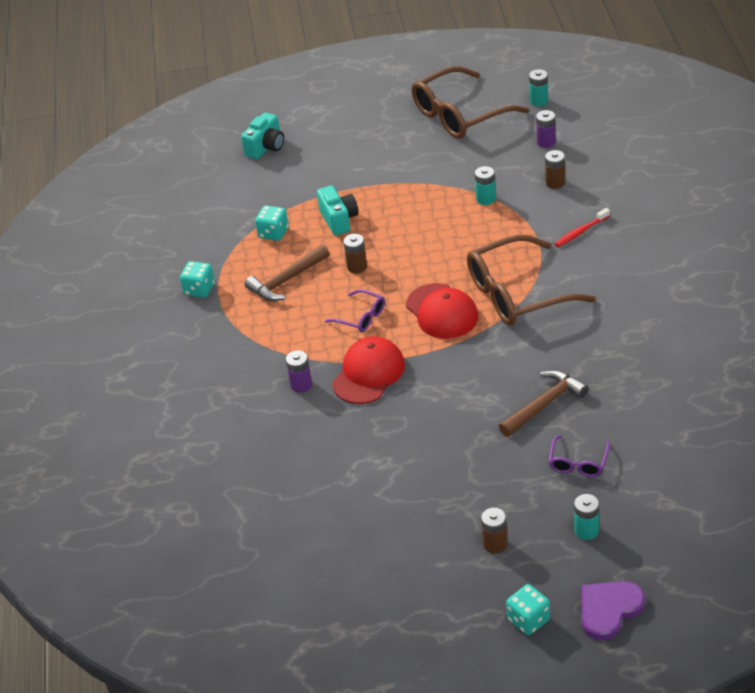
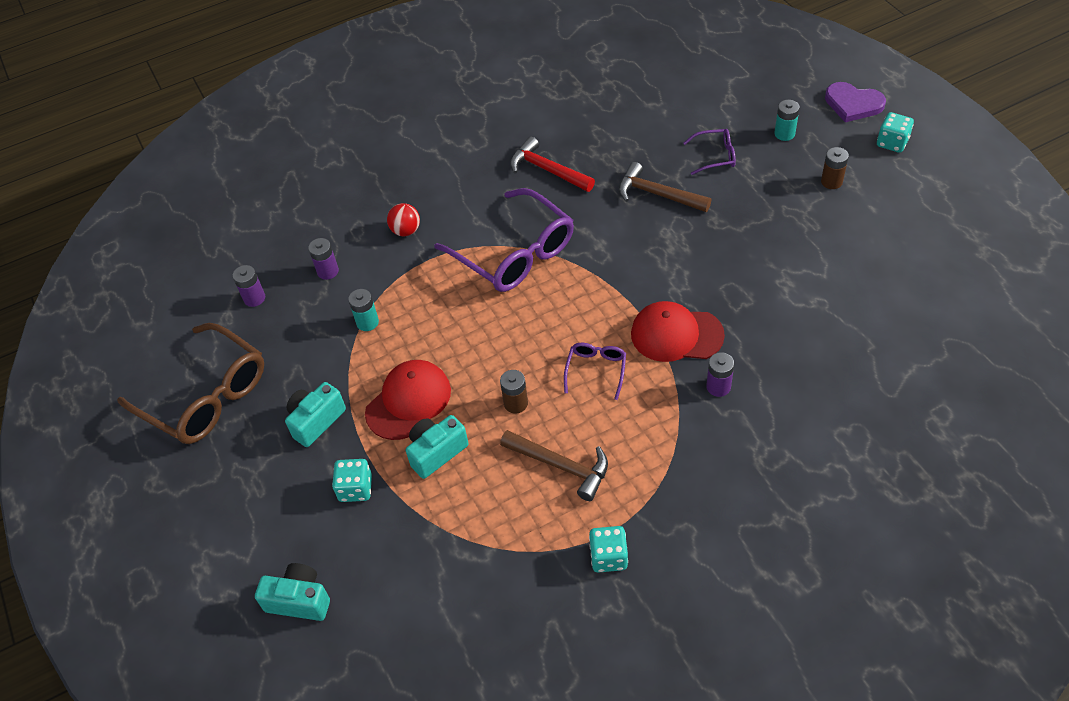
camera: 110 degrees left, 10 degrees up
(273, 233) = (479, 515): turquoise dice -> turquoise dice (356, 488)
(404, 165) = (316, 421): none -> turquoise camera
(442, 311) = (562, 304): red cap -> red cap (408, 401)
(516, 294) = (515, 254): brown glasses -> purple glasses
(539, 101) = (172, 326): turquoise battery -> none
(555, 183) = (328, 271): brown battery -> purple battery
(580, 232) = (406, 231): red toothbrush -> red ball
(617, 335) = (547, 170): none -> red hammer

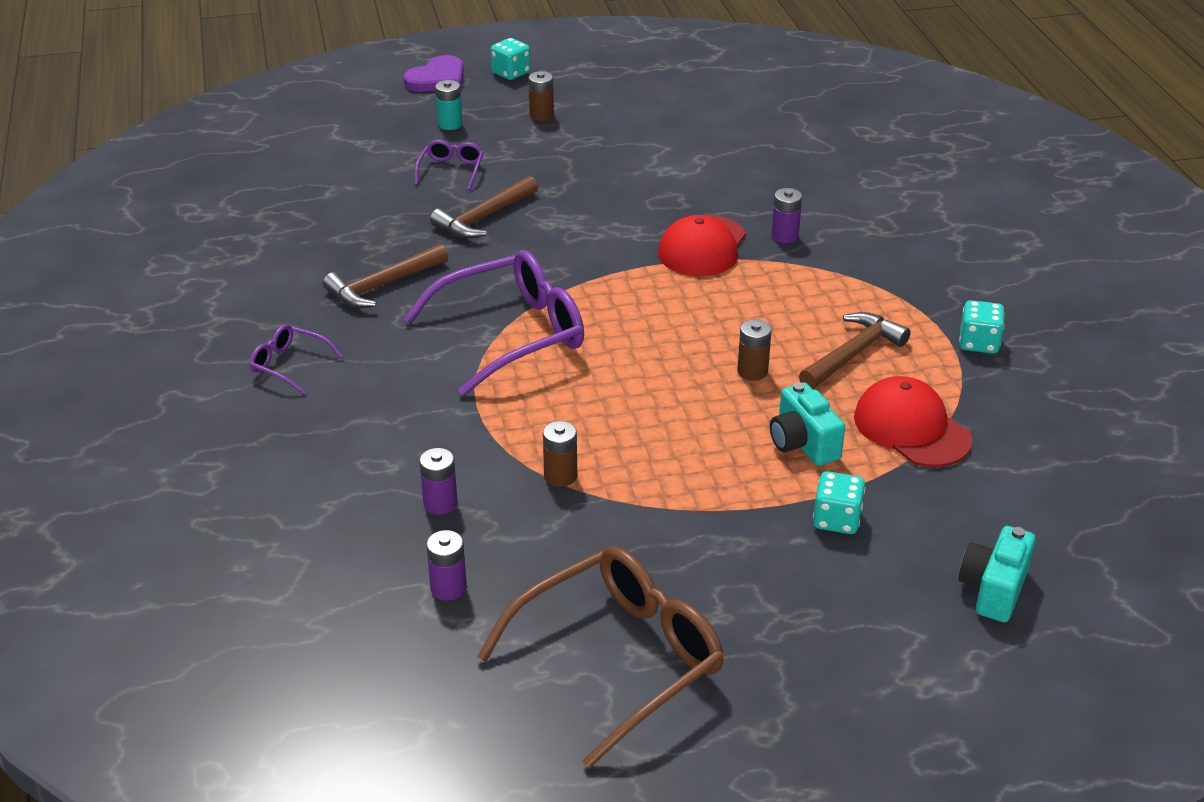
camera: 80 degrees left, 15 degrees down
(316, 421) = (713, 545): turquoise camera -> none
(367, 322) = (560, 476): turquoise battery -> brown battery
(406, 231) = (409, 419): red ball -> none
(408, 401) = (714, 456): red cap -> red cap (911, 428)
(547, 170) = (383, 285): red hammer -> brown hammer
(596, 370) = (728, 307): purple glasses -> purple glasses (288, 364)

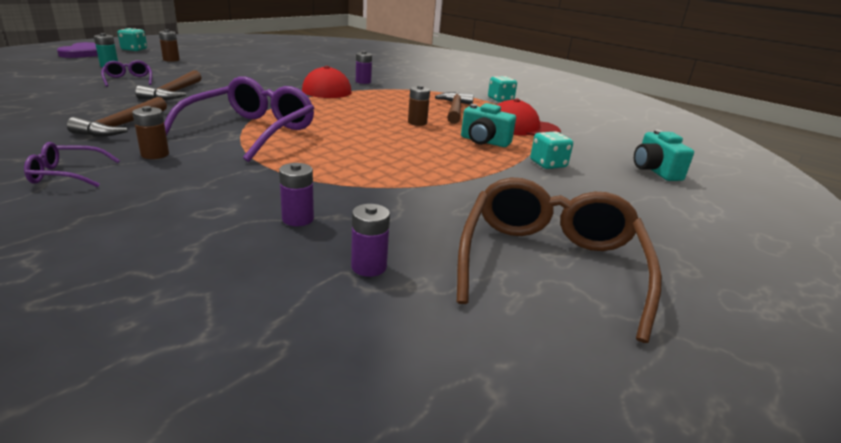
camera: 40 degrees left, 10 degrees down
(560, 476) = (369, 183): brown battery -> brown battery (155, 154)

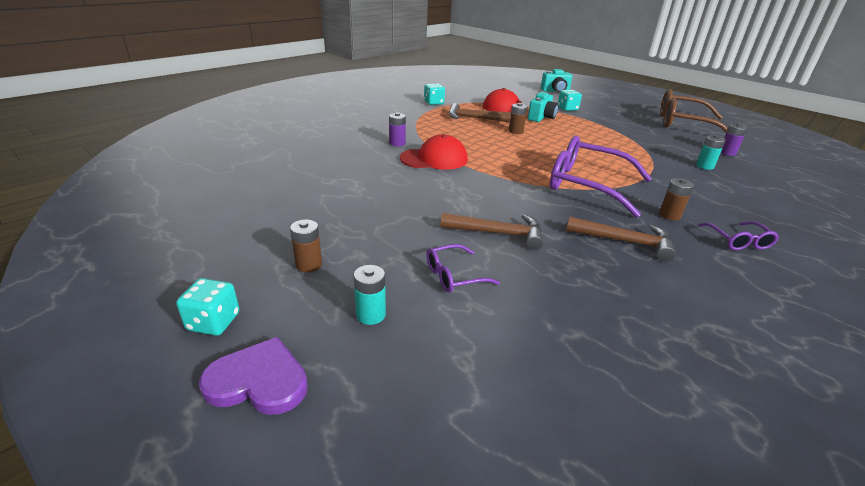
camera: 85 degrees left, 5 degrees up
(298, 219) = (704, 166): purple battery -> turquoise battery

